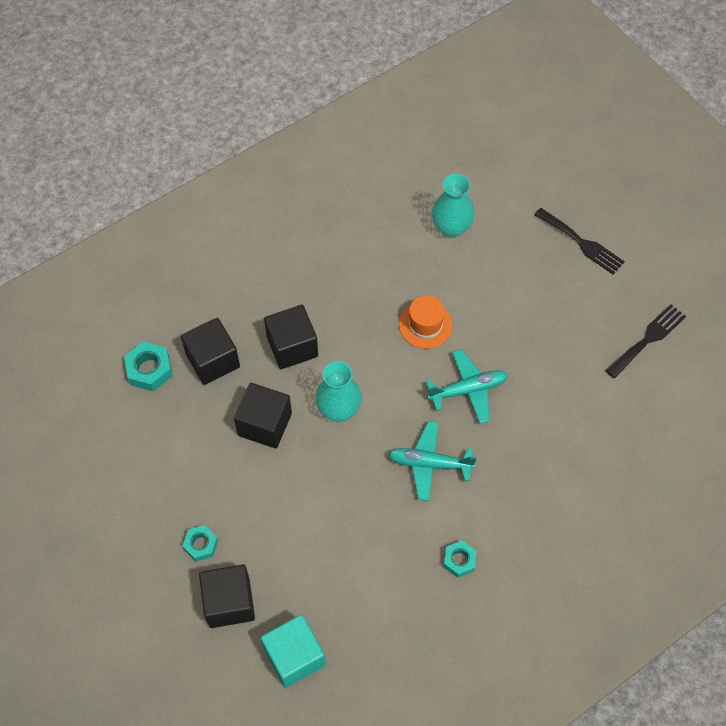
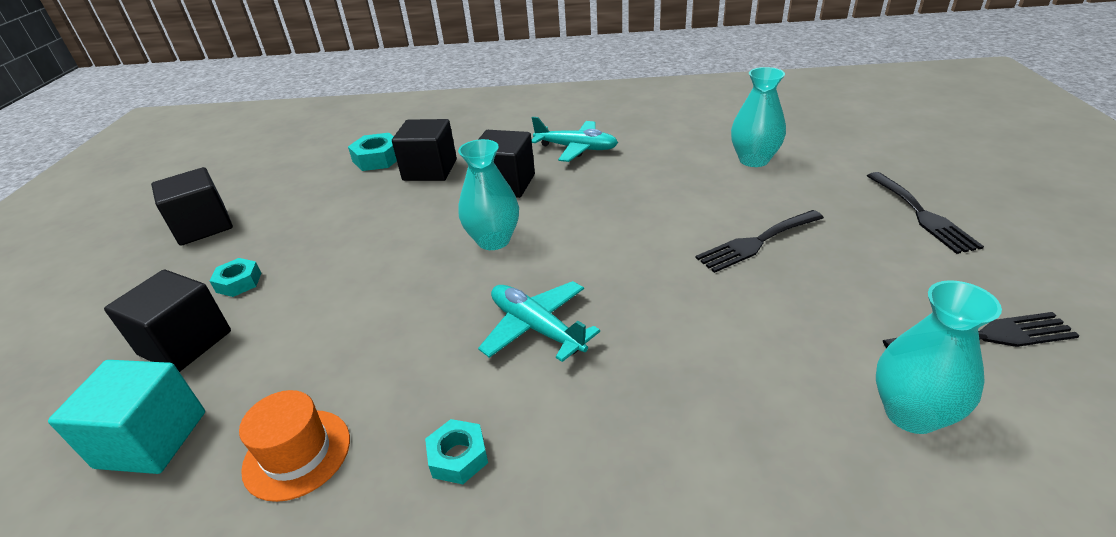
camera: 40 degrees right, 25 degrees down
(265, 424) = (414, 223): black cube -> black cube (203, 226)
(425, 325) = (656, 214): orange hat -> orange hat (297, 454)
(468, 390) = (655, 282): turquoise plane -> turquoise plane (576, 148)
(503, 321) = (757, 242): none -> black fork
(635, 411) = (911, 414): none -> turquoise vase

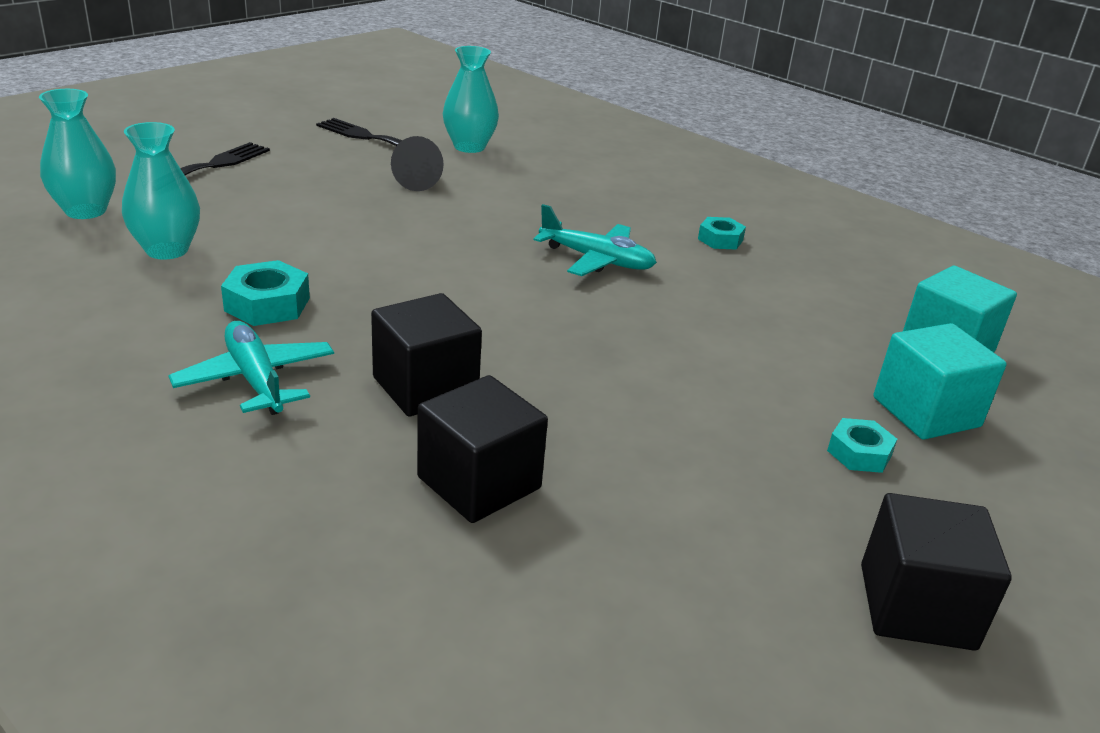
camera: 145 degrees left, 5 degrees down
(185, 343) = (926, 412): black cube -> turquoise cube
(297, 454) = (827, 287): orange hat -> none
(378, 159) = (526, 579): turquoise nut -> turquoise nut (267, 304)
(493, 240) = (538, 333): turquoise vase -> turquoise vase (86, 211)
(536, 328) = (596, 260): turquoise plane -> turquoise plane turned 60 degrees counterclockwise
(757, 242) = (350, 213): black fork -> none
(807, 313) = (421, 181): none -> black cone

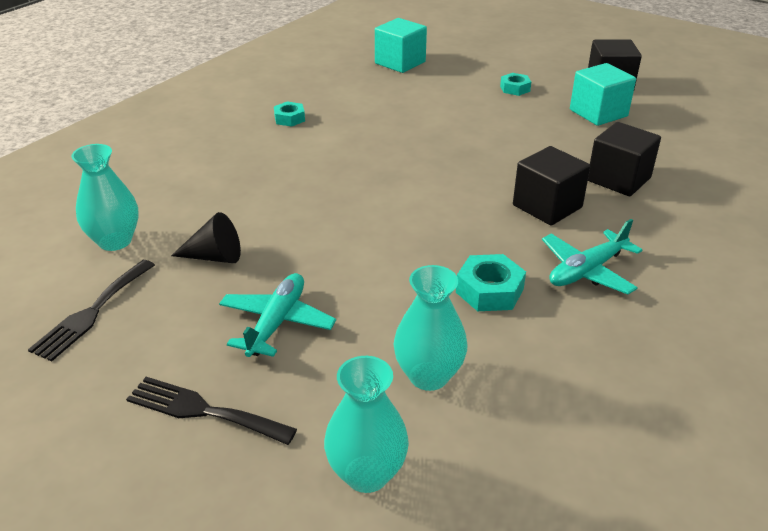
camera: 95 degrees left, 5 degrees up
(596, 260) = (343, 161): turquoise plane -> turquoise plane (277, 323)
(926, 412) = (467, 72): turquoise cube -> turquoise cube (598, 113)

